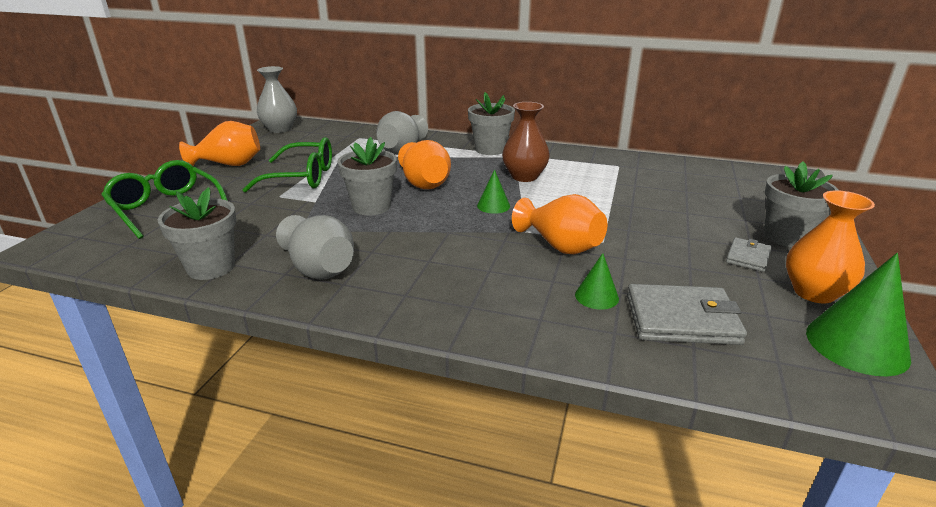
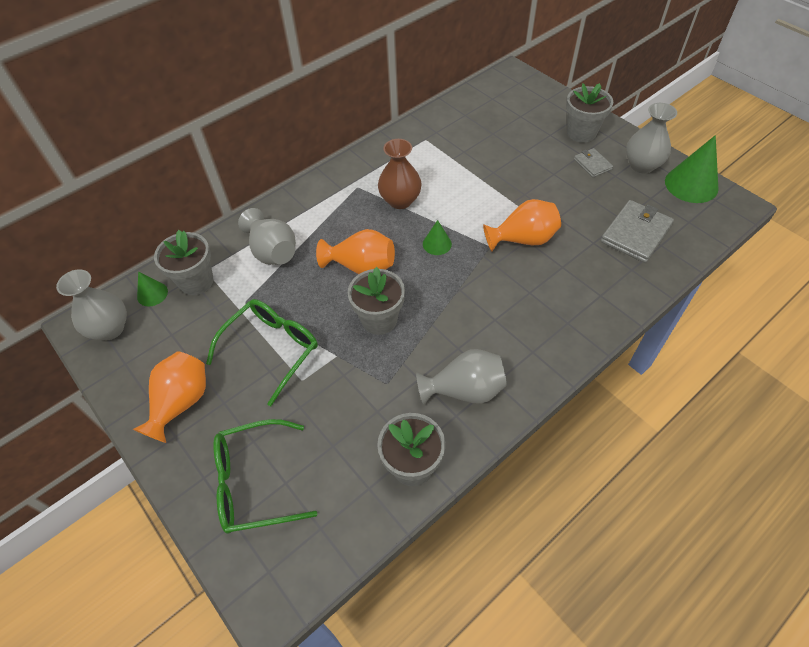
camera: 55 degrees left, 25 degrees up
(490, 149) = (327, 193): grey flower pot -> grey flower pot (196, 281)
(596, 296) = (592, 256): green cone -> green cone (152, 294)
(814, 292) = (642, 165): orange vase -> grey vase

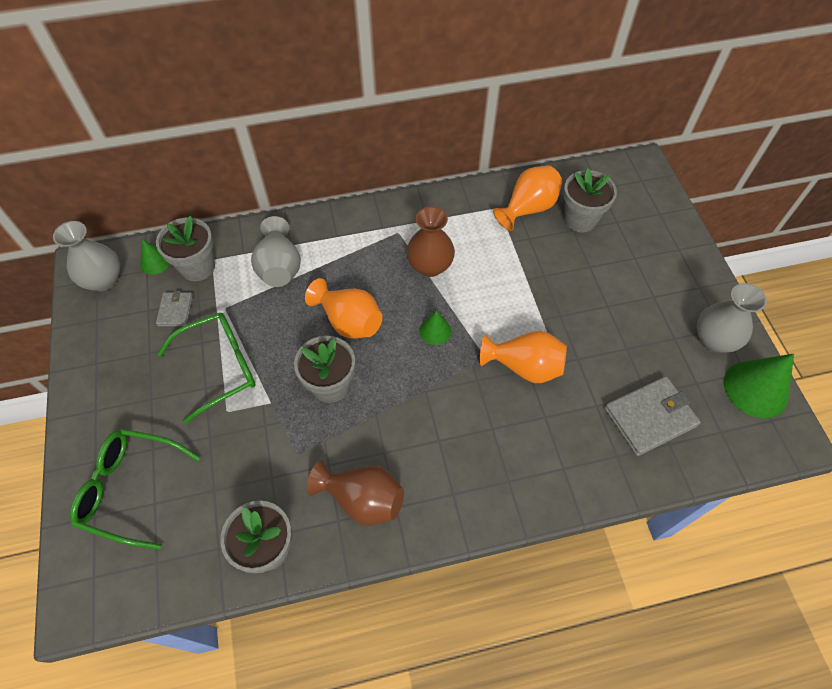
camera: 25 degrees right, 5 degrees up
(181, 403) = (118, 381): orange vase -> orange vase (528, 209)
(465, 390) = (362, 499): grey vase -> brown vase
(581, 133) = (671, 270): grey flower pot -> grey flower pot (580, 219)
(592, 164) = (658, 313): grey wallet -> grey wallet (175, 310)

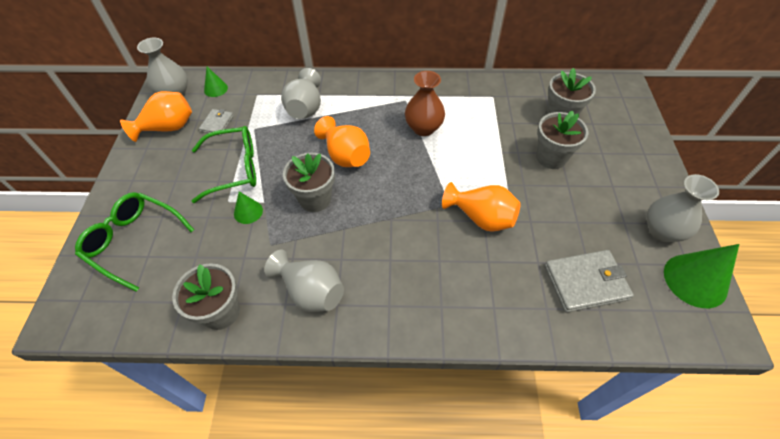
camera: 15 degrees right, 5 degrees down
(197, 267) = (244, 97): grey flower pot -> grey flower pot (551, 157)
(362, 499) = (311, 291): brown vase -> grey vase
(435, 330) = (413, 176): green cone -> green cone (248, 212)
(528, 209) = (517, 101): orange vase -> orange vase (168, 128)

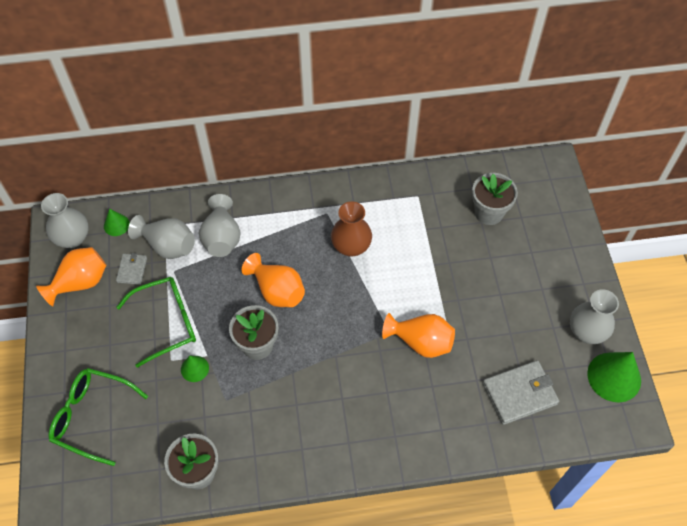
camera: 10 degrees left, 5 degrees up
(311, 291) = (275, 440): grey vase -> grey vase (168, 246)
(551, 157) = (482, 264): grey flower pot -> none

